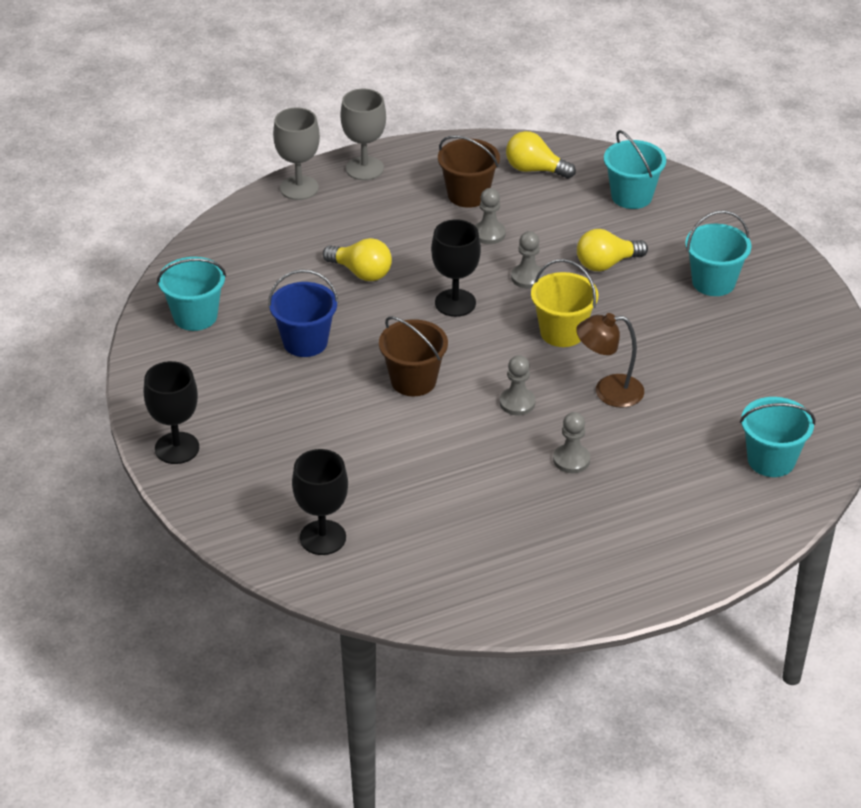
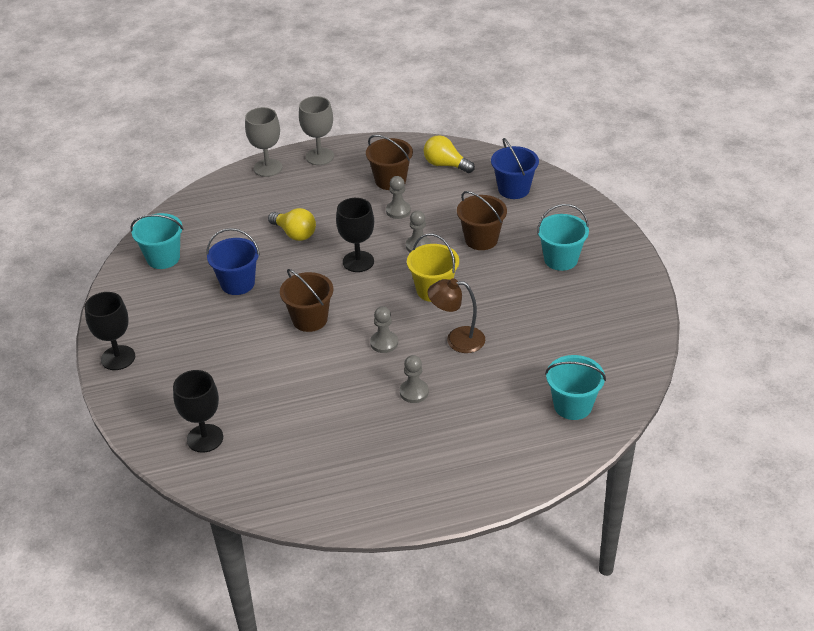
camera: 10 degrees right, 0 degrees up
(606, 264) = (481, 239): yellow light bulb -> brown bucket
(631, 196) = (513, 189): turquoise bucket -> blue bucket

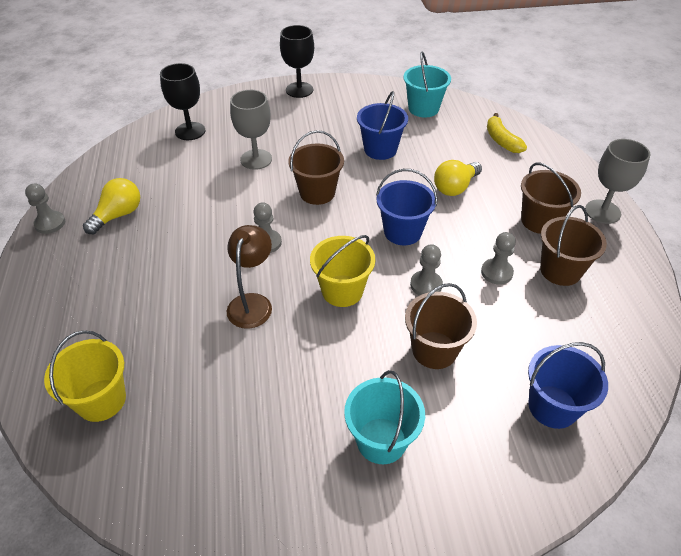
camera: 95 degrees right, 5 degrees up
(221, 207) = (501, 140): none -> yellow banana
(268, 168) = (573, 172): grey goblet -> grey goblet (256, 159)
(334, 188) = (540, 221): none -> brown bucket
(358, 261) = (402, 232): black goblet -> blue bucket
(414, 392) = (186, 259): grey pawn -> grey pawn (50, 223)
(445, 165) = (604, 331): yellow light bulb -> yellow light bulb (118, 215)
(572, 405) = (101, 400): turquoise bucket -> yellow bucket

